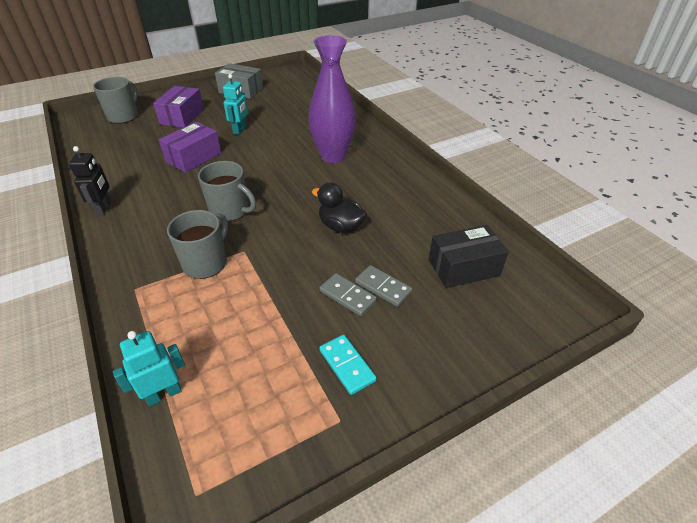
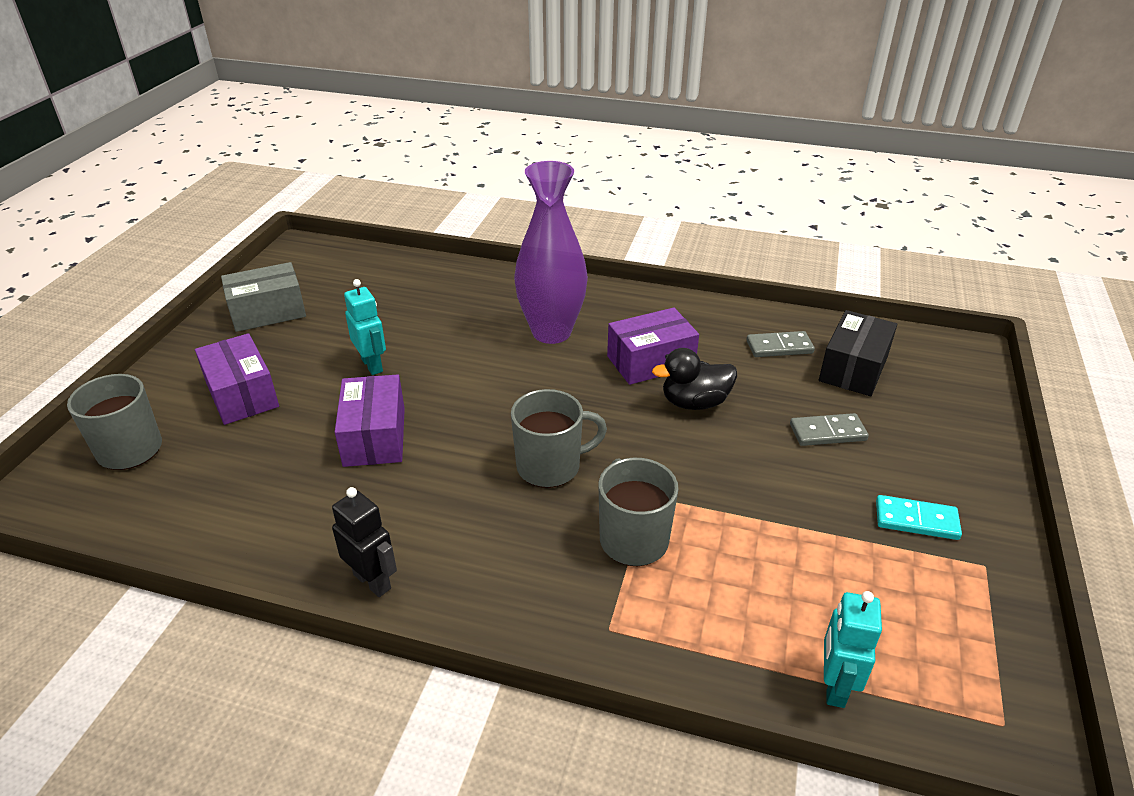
camera: 45 degrees left, 5 degrees down
(348, 296) = (815, 462): grey domino -> grey domino (779, 347)
(354, 195) = (650, 362): none -> purple box

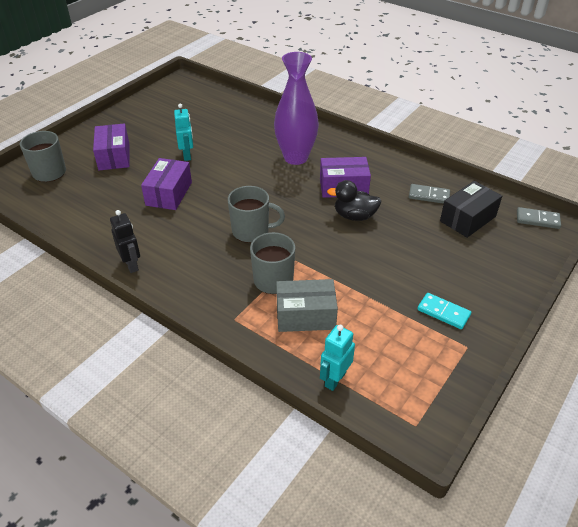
camera: 20 degrees right, 5 degrees up
(268, 312) = (148, 114): grey box -> grey box (305, 315)
(827, 432) = (424, 251): grey domino -> grey domino (537, 219)

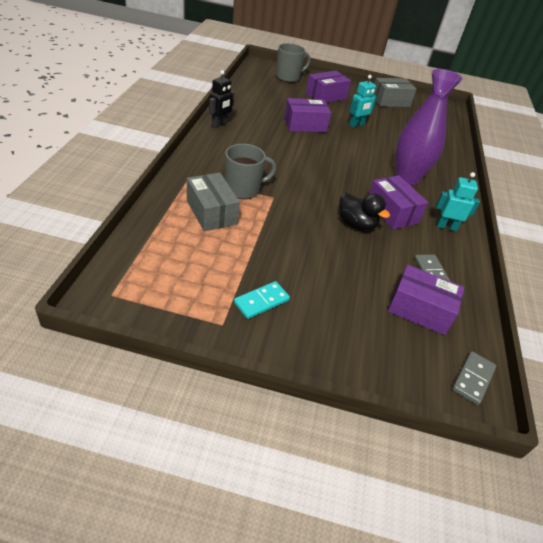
camera: 60 degrees right, 0 degrees up
(152, 114) = (390, 101): none -> grey box
(252, 231) = (292, 169): grey mug -> none
(335, 379) = (147, 238): turquoise robot -> turquoise robot (446, 227)
(354, 216) = (356, 224): black duck -> black duck turned 150 degrees clockwise
(443, 312) = (261, 301): turquoise domino -> turquoise domino turned 45 degrees clockwise
(467, 219) = (420, 309): black box -> purple box
(537, 219) = (473, 379): grey domino -> grey domino turned 45 degrees clockwise

